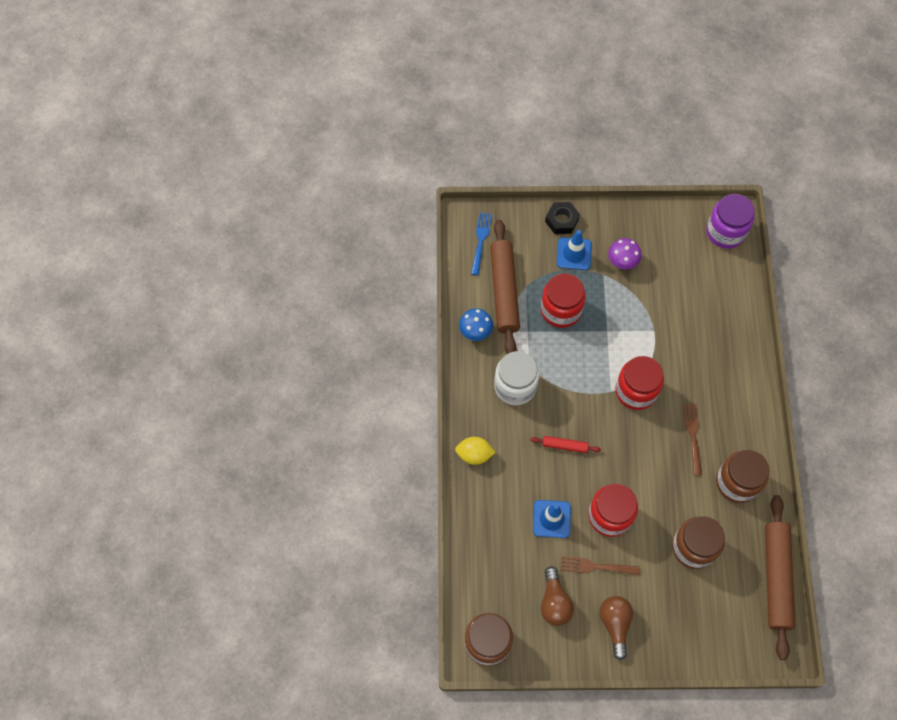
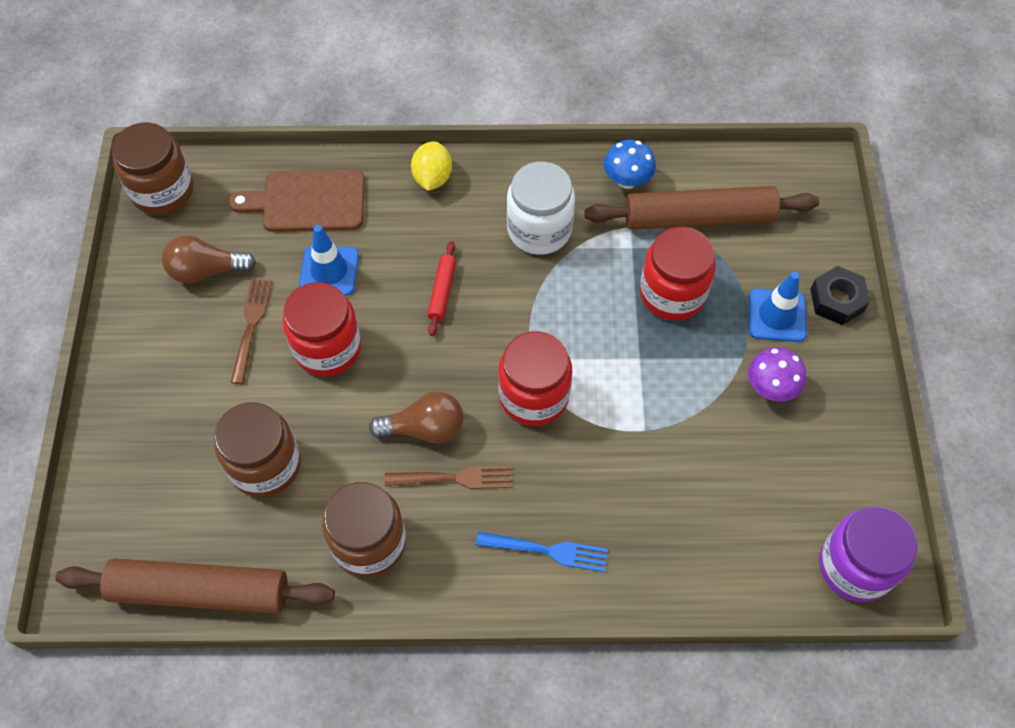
camera: 90 degrees right, 5 degrees down
(480, 241) = (782, 188): blue fork -> blue fork (546, 551)
(495, 538) = (307, 202): none -> brown cutting board
(615, 624) = (162, 347): brown light bulb -> brown light bulb (424, 428)

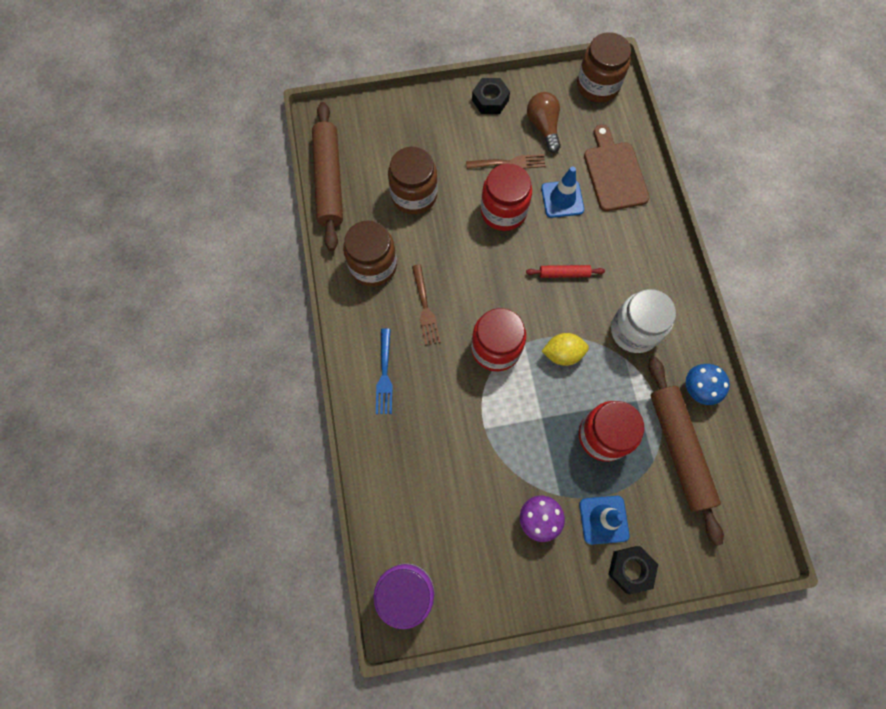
camera: 80 degrees right, 10 degrees up
(135, 331) = (490, 100): none -> black nut
(424, 428) = (457, 282): brown light bulb -> none
(432, 178) = (658, 249): yellow lemon -> yellow lemon (562, 354)

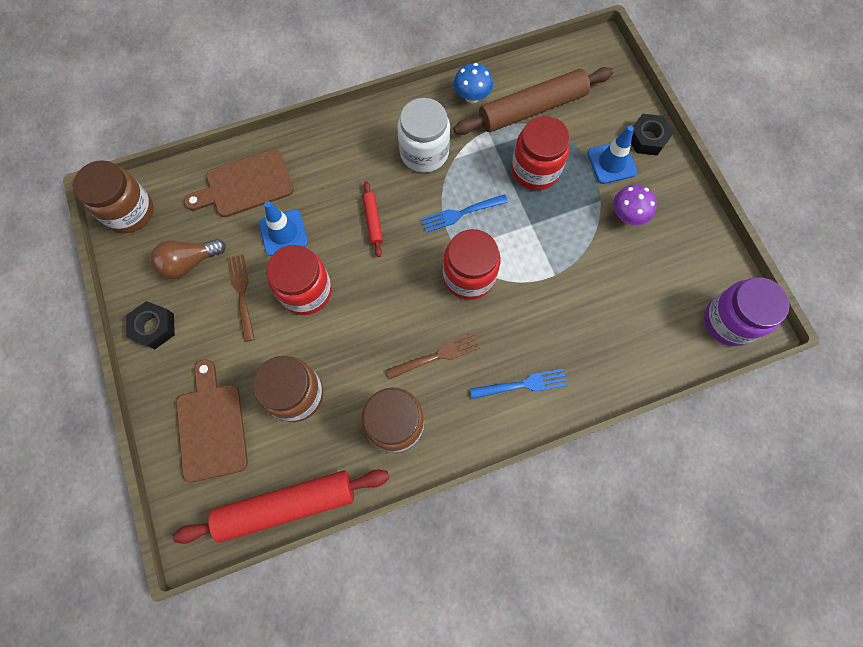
camera: 100 degrees left, 0 degrees up
(329, 181) = (286, 505): brown rolling pin -> red rolling pin
(401, 135) = (211, 426): none -> brown cutting board
(562, 354) = (461, 213): yellow lemon -> blue fork

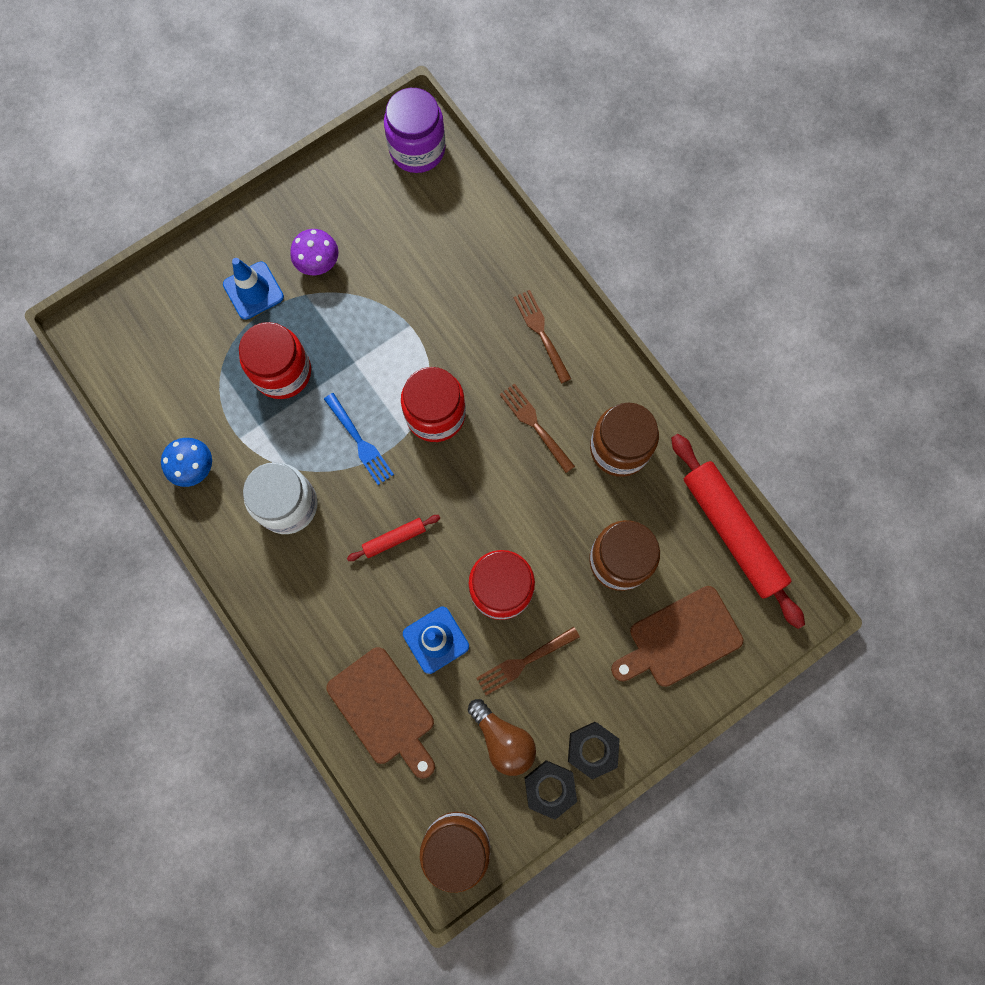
camera: 105 degrees left, 5 degrees up
(522, 385) = (542, 333): blue fork -> brown fork
(532, 109) = (197, 392): brown rolling pin -> none
(647, 139) = (212, 258): black nut -> black nut (550, 788)

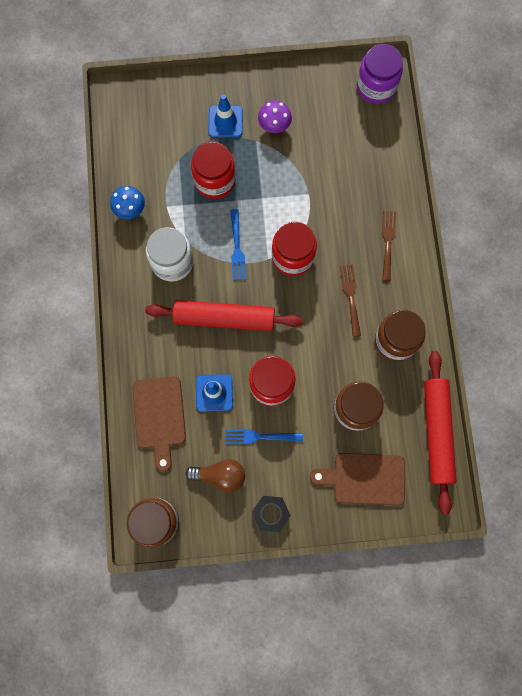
camera: 30 degrees right, 0 degrees up
(394, 538) = (224, 318): red rolling pin -> red rolling pin, size x2.21
(503, 739) = (220, 475): brown light bulb -> brown light bulb turned 75 degrees counterclockwise
(525, 661) = (260, 436): brown fork -> blue fork
(550, 788) = (231, 521): black nut -> none

